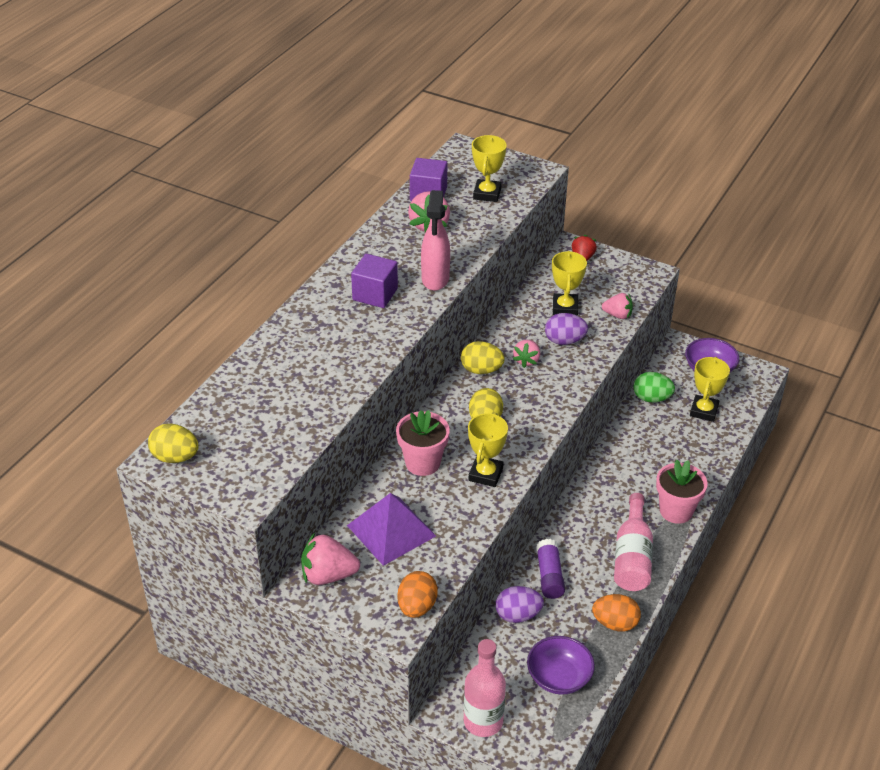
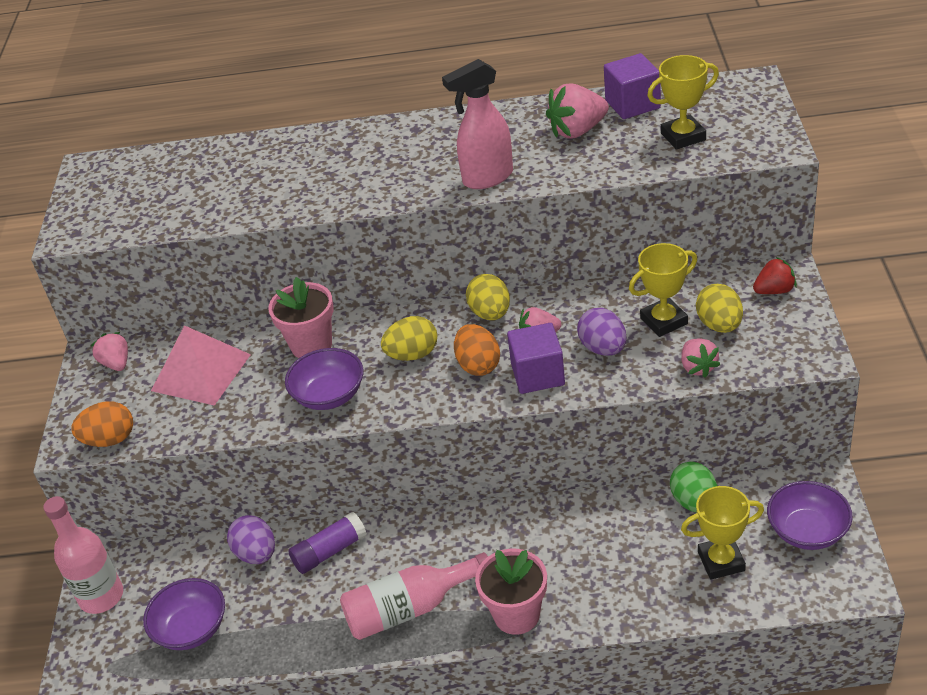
camera: 65 degrees right, 0 degrees up
(175, 457) = (96, 173): yellow egg -> yellow egg (719, 325)
(328, 575) = (116, 363): pink strawberry -> pink strawberry, size x0.65
(375, 294) = (422, 157): purple cube -> purple cube (537, 374)
(391, 530) = (201, 372): purple pyramid -> pink pyramid
(485, 474) = (329, 395): yellow trophy -> purple bowl
(615, 623) = (297, 640): orange egg -> orange egg (478, 365)

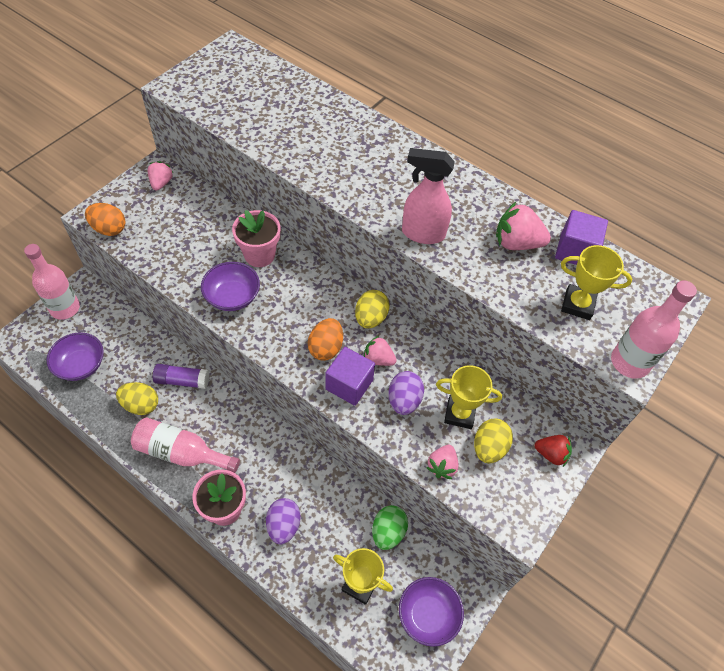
camera: 30 degrees right, 15 degrees up
(201, 372) = (191, 224): pink pyramid -> none
(256, 554) = (150, 349): purple egg -> purple egg (283, 525)
(412, 355) = (301, 309): yellow egg -> yellow egg (141, 405)
(772, 144) = (629, 362): none -> pink bottle

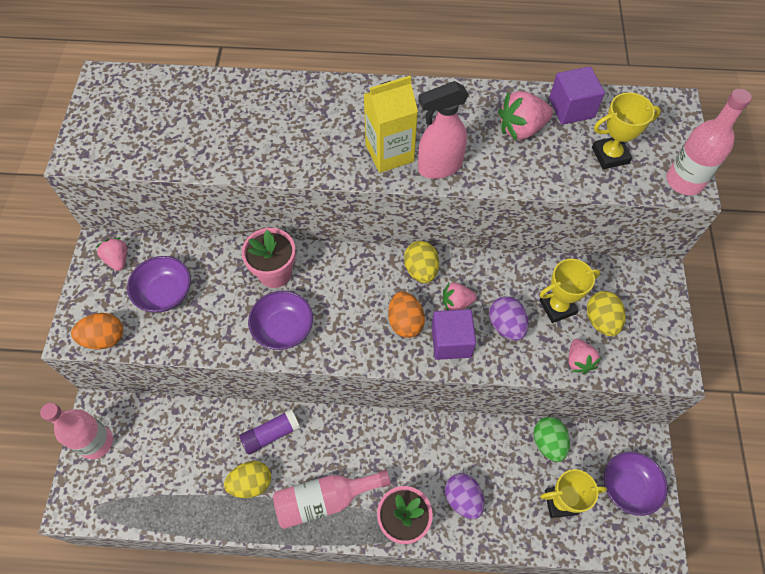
camera: 30 degrees left, 5 degrees up
(81, 365) = (160, 486): purple bowl -> purple bowl (165, 293)
(392, 203) = (389, 153): none -> yellow carton
(551, 454) = (649, 294): red strawberry -> none

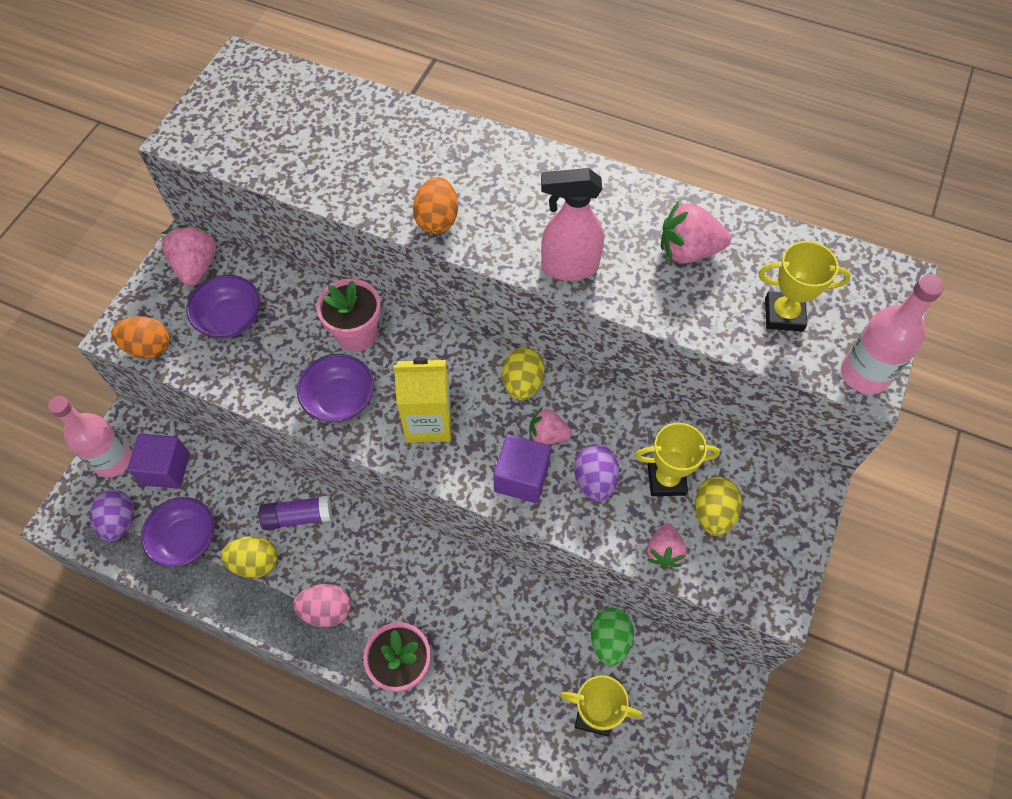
camera: 20 degrees right, 0 degrees up
(118, 259) = (196, 266): pink strawberry -> pink strawberry, size x1.55
(325, 500) = (326, 610): pink bottle -> pink egg
(389, 153) = (518, 234): yellow carton -> yellow carton (428, 422)
(405, 322) = (478, 437): orange egg -> orange egg (437, 220)
(463, 499) = (481, 667): purple egg -> purple egg (119, 522)
(571, 108) = (761, 244): purple cube -> purple cube (166, 469)
(628, 487) = (685, 727): purple bowl -> purple bowl (186, 539)

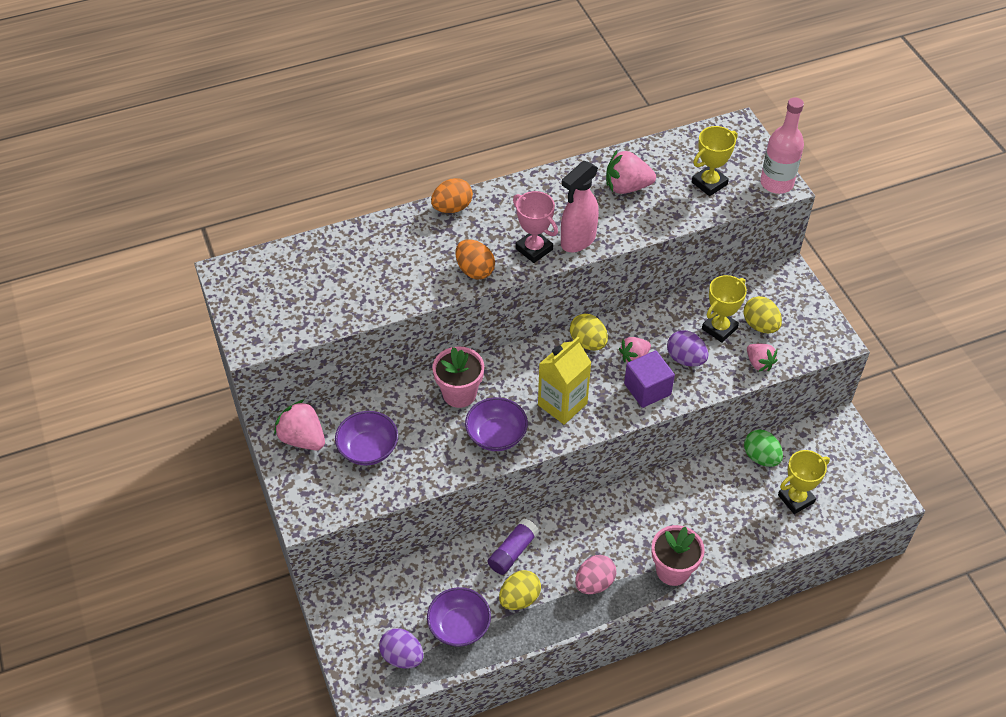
camera: 45 degrees left, 10 degrees down
(113, 460) = (348, 628): pink bottle -> none
(148, 347) = (336, 507): orange egg -> orange egg (452, 208)
(166, 469) = (392, 601): purple cube -> none
(516, 242) = (534, 249): none -> pink trophy
(688, 251) = (627, 187): pink strawberry -> pink strawberry turned 45 degrees clockwise

